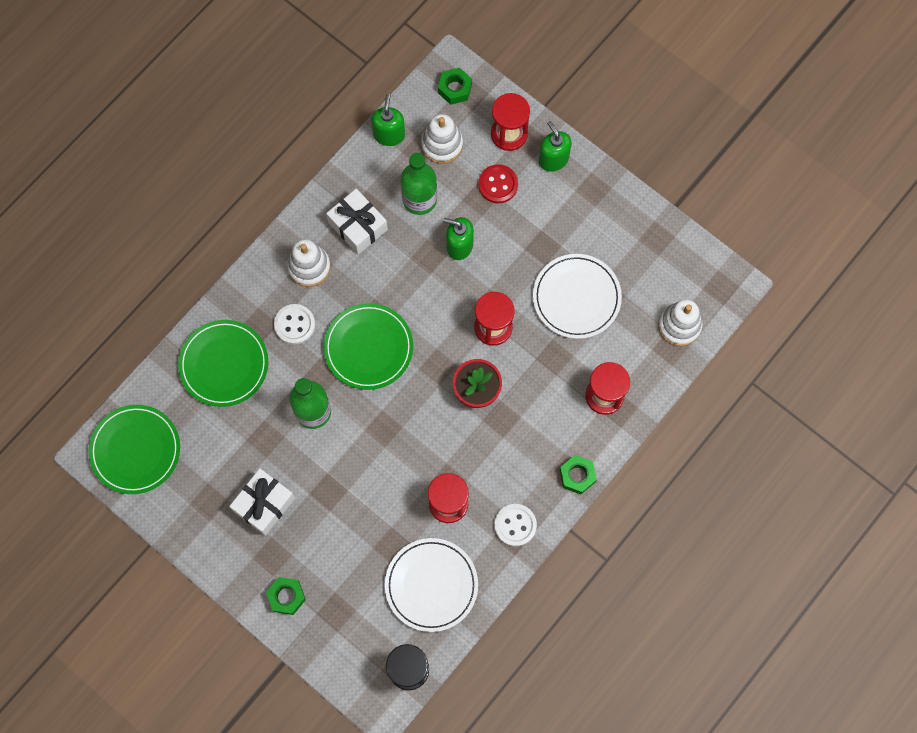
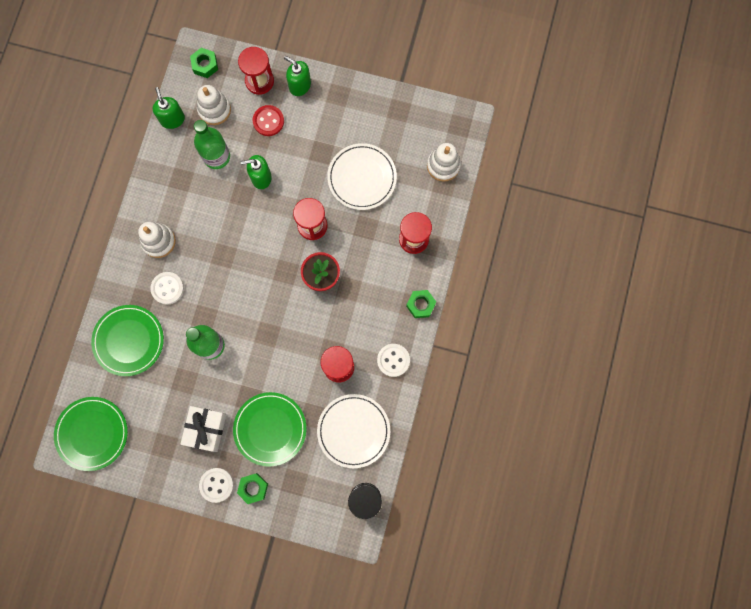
camera: 25 degrees left, 5 degrees up
(247, 573) = (216, 485): none -> white button
(358, 226) = (180, 196): white gift -> none
(368, 347) = (229, 281): green plate -> green plate (270, 429)

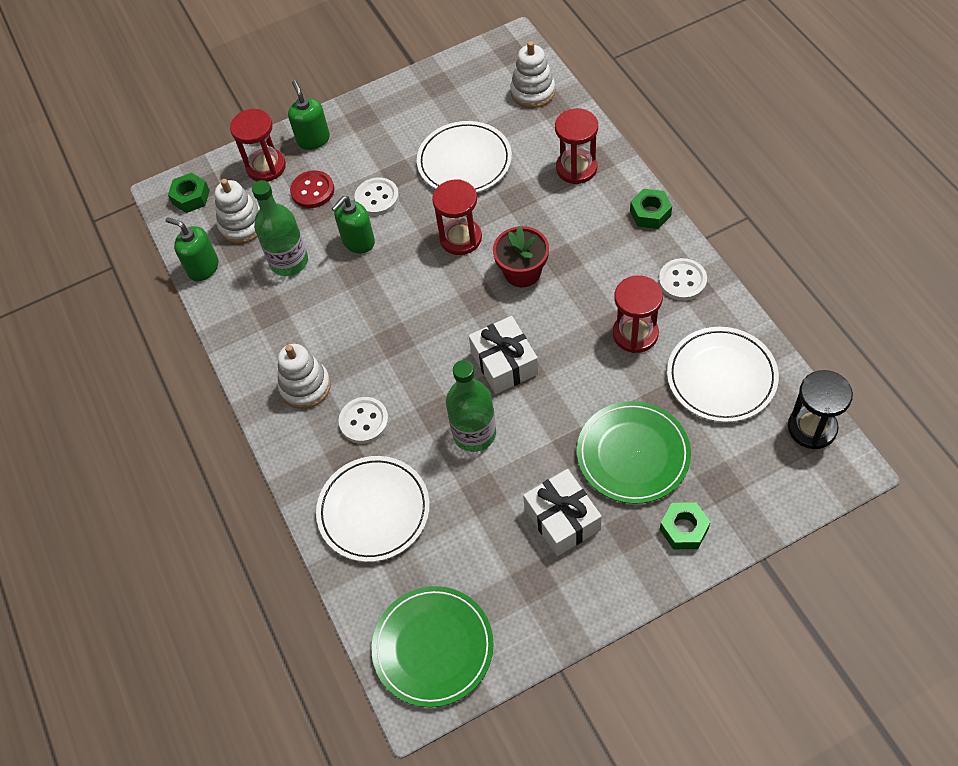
camera: 35 degrees left, 20 degrees down
(129, 341) = (374, 510): green plate -> white plate
(216, 485) = (639, 565): white button -> white button (377, 198)
(261, 321) = (504, 363): none -> white gift
(300, 85) = (313, 139): green soap dispenser -> green soap dispenser turned 75 degrees clockwise

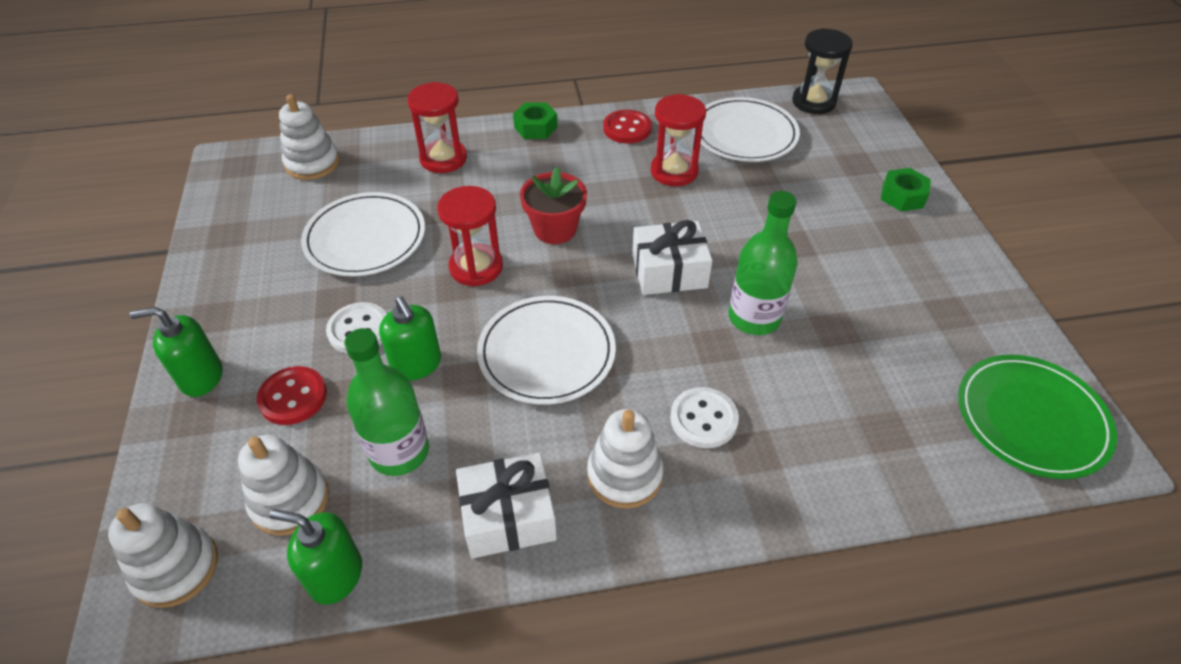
camera: 80 degrees left, 10 degrees down
(191, 197) = (176, 568): green nut -> white stacking toy
(203, 268) = (336, 575): green soap dispenser -> green soap dispenser turned 60 degrees clockwise
(266, 167) = (202, 446): red hourglass -> none
(374, 510) = (838, 437): white plate -> white plate (547, 353)
(562, 519) = (878, 273): white gift -> white gift (508, 516)
(633, 454) = (813, 207): green plate -> none
(682, 281) = (627, 128): white button -> red button

